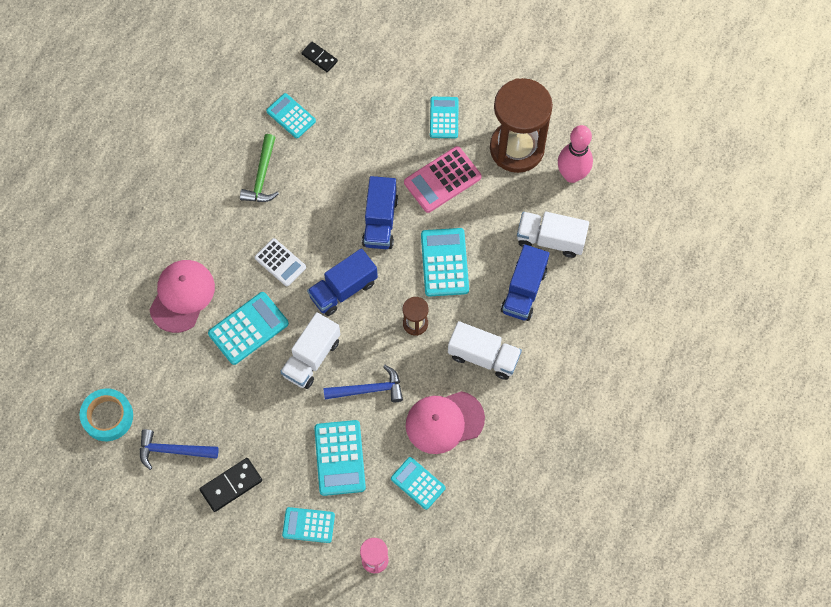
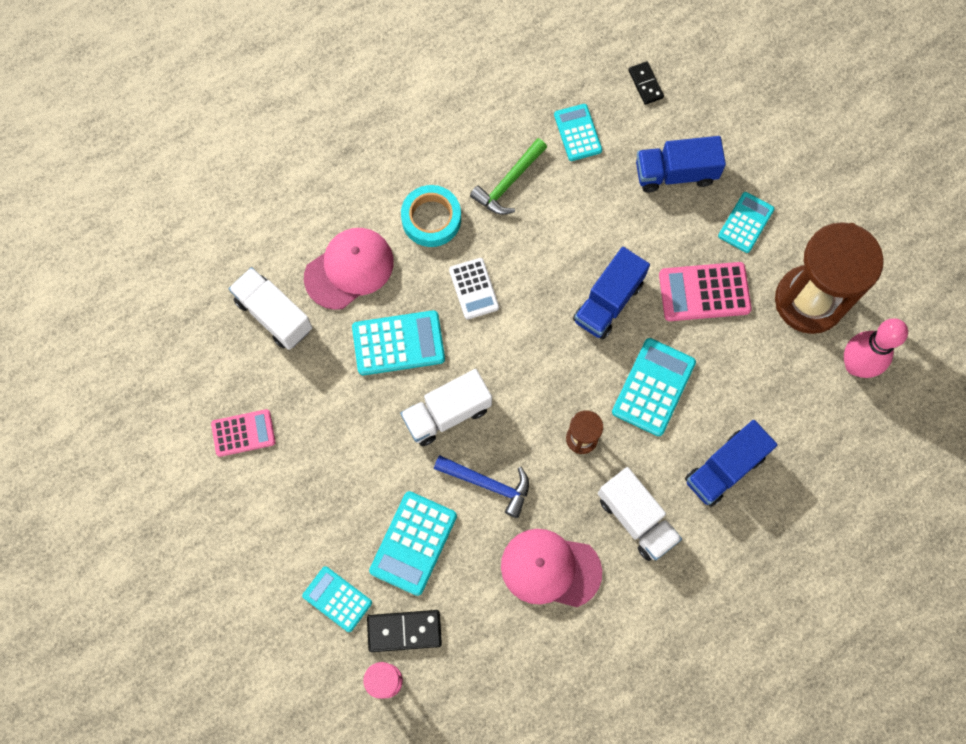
camera: 30 degrees right, 5 degrees up
(107, 416) = (198, 357): turquoise tape -> turquoise tape (431, 219)
(173, 450) = (243, 433): blue hammer -> pink calculator
(231, 485) = (281, 507): black domino -> black domino (404, 631)
(343, 289) = (524, 356): blue truck -> blue truck (675, 173)
(418, 483) = (482, 621): turquoise calculator -> none
(550, 239) = (788, 426): white truck -> white truck (274, 315)

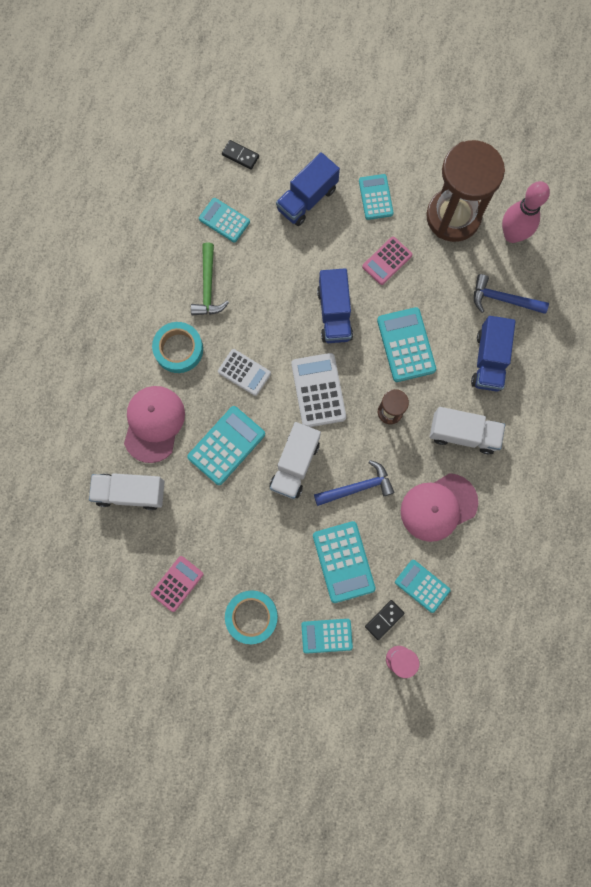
camera: 40 degrees left, 5 degrees up
(284, 521) = (251, 616): none -> turquoise tape
(404, 631) = (384, 620): black domino -> black domino, size x0.66
(469, 630) = (422, 586): none -> turquoise calculator
(530, 362) = (318, 390): none -> white calculator
(704, 292) = (387, 261): pink calculator -> pink calculator, size x0.67
(791, 421) = (503, 299): none -> blue hammer

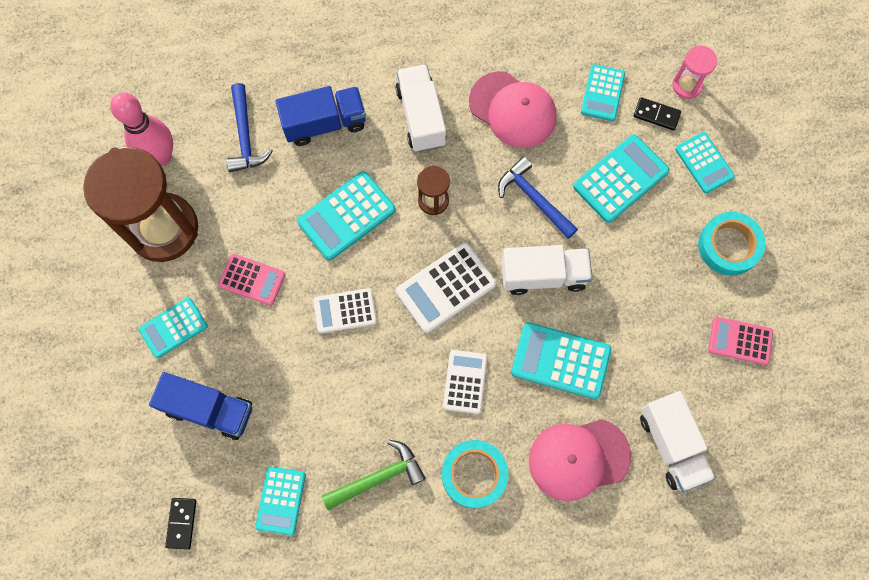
camera: 115 degrees left, 5 degrees down
(334, 314) = (345, 311): blue truck -> white calculator

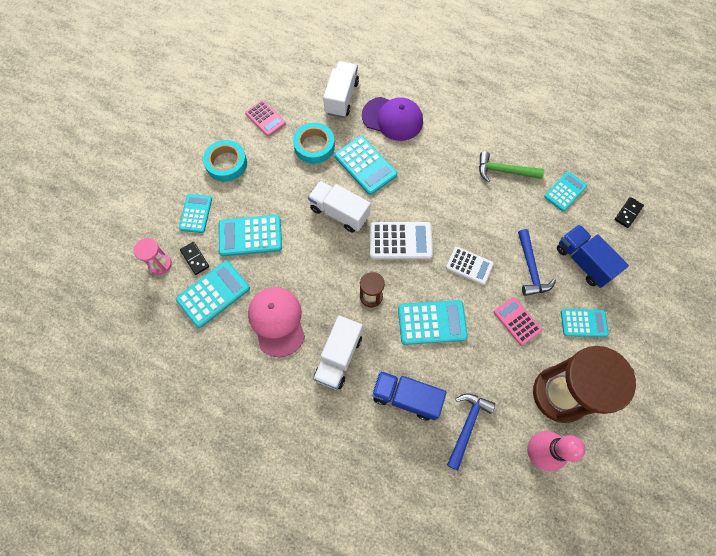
camera: 145 degrees left, 5 degrees down
(465, 382) = (425, 187): white calculator -> none
(474, 474) = (452, 143): turquoise tape -> turquoise tape (314, 146)
(534, 199) = (309, 257): blue hammer -> blue hammer (530, 268)
(578, 458) = (392, 119): pink cap -> purple cap
(602, 93) = (213, 294): turquoise calculator -> turquoise calculator, size x1.50

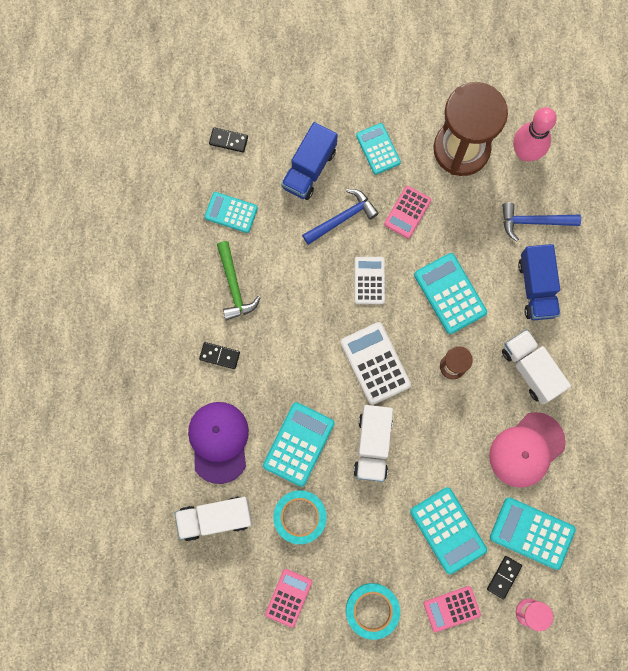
camera: 115 degrees left, 10 degrees up
(196, 213) = (451, 608): turquoise calculator -> pink calculator
(338, 357) = (531, 369): white truck -> white truck turned 120 degrees counterclockwise
(454, 142) = (219, 355): none -> black domino

